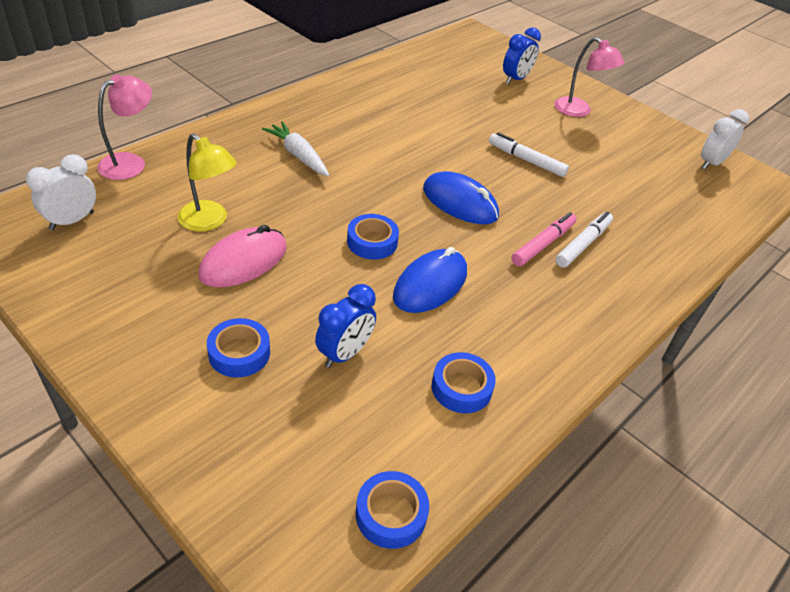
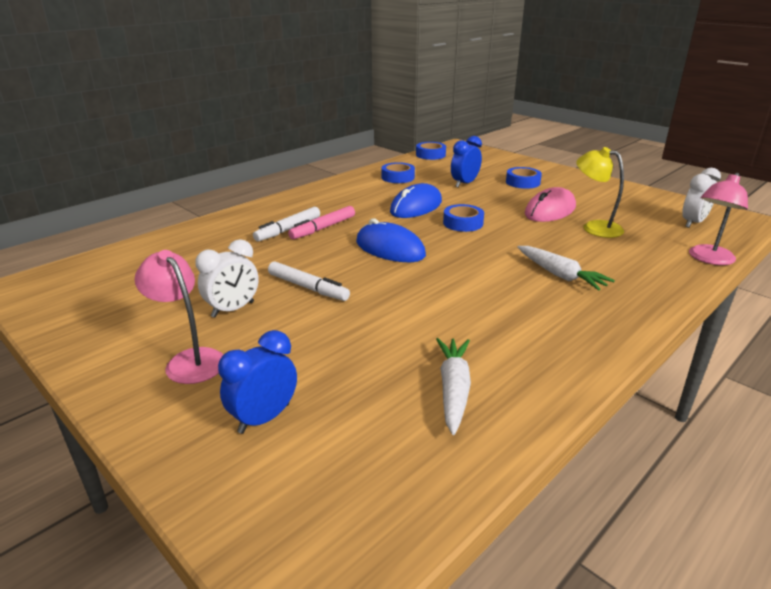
camera: 175 degrees left, 15 degrees down
(413, 82) = (453, 390): none -> white carrot
(711, 163) = (68, 300): white clock -> white clock (233, 309)

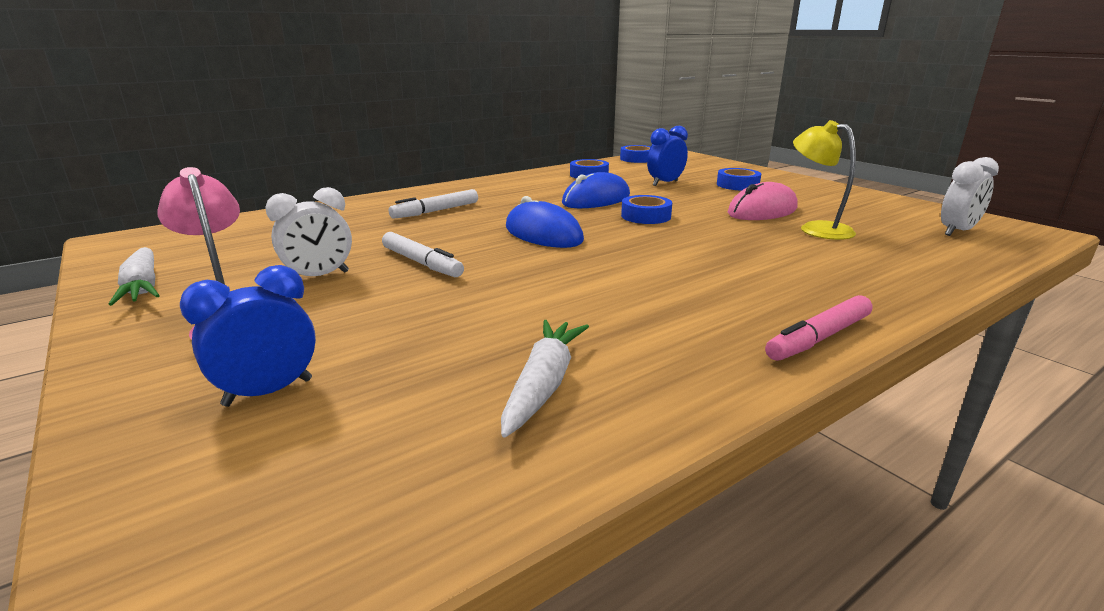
camera: 10 degrees right, 5 degrees down
(323, 228) = (476, 212): pink marker -> pink marker (819, 338)
(560, 275) = (751, 272): white carrot -> white carrot (143, 287)
(708, 259) = (973, 269): pink lamp -> none

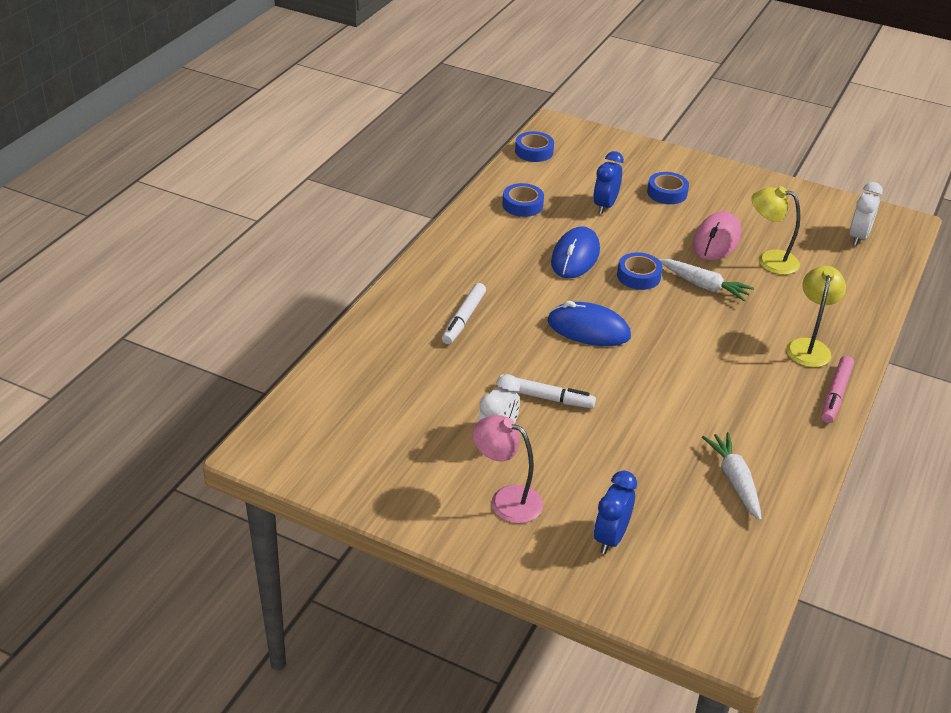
camera: 30 degrees left, 15 degrees up
(143, 287) = (390, 492): white carrot -> white carrot (704, 286)
(813, 290) = (809, 347): none -> yellow lamp

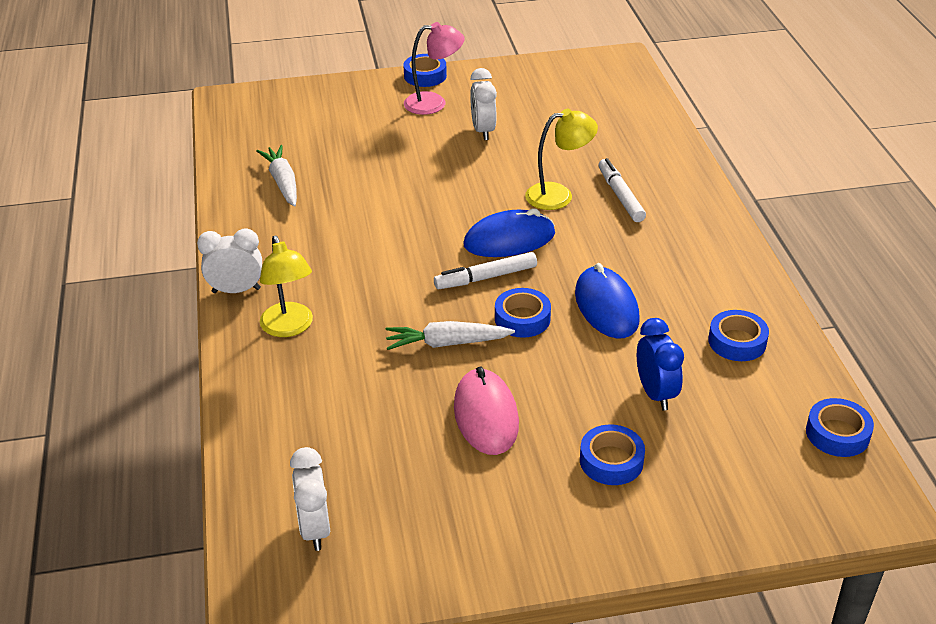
camera: 145 degrees right, 0 degrees up
(476, 546) = (425, 76): none -> blue tape
(545, 397) = (481, 171): white marker -> white marker (486, 277)
(610, 538) = (344, 114): blue clock -> none
(734, 481) = (283, 182): white carrot -> white carrot turned 150 degrees counterclockwise
(769, 260) = (403, 420): yellow lamp -> yellow lamp (558, 195)
(835, 394) = (236, 290): pink marker -> white clock

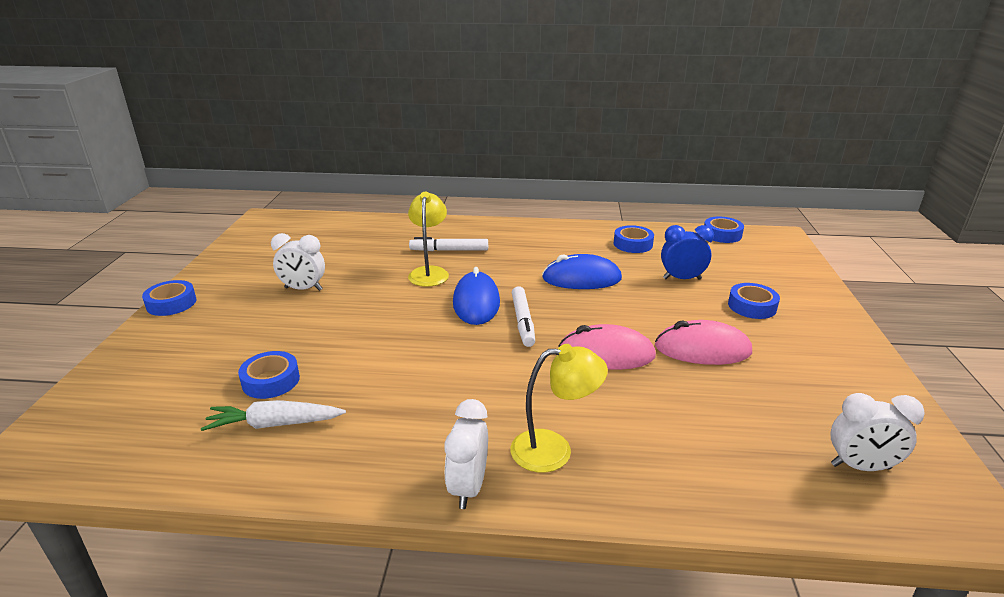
camera: 75 degrees left, 10 degrees down
(434, 103) = (227, 306): pink lamp -> none
(447, 343) = (606, 354): white carrot -> pink mouse
(522, 319) = (584, 314): blue tape -> blue tape (271, 381)

